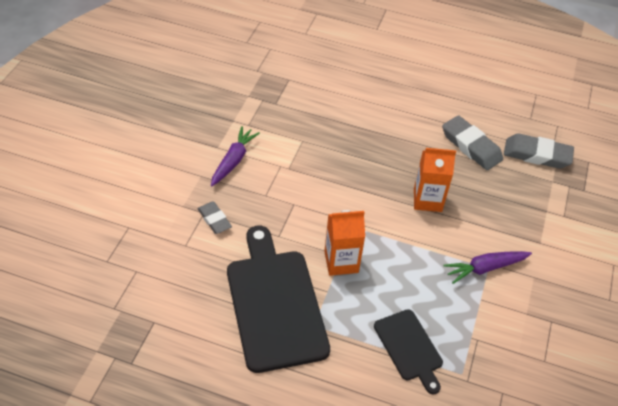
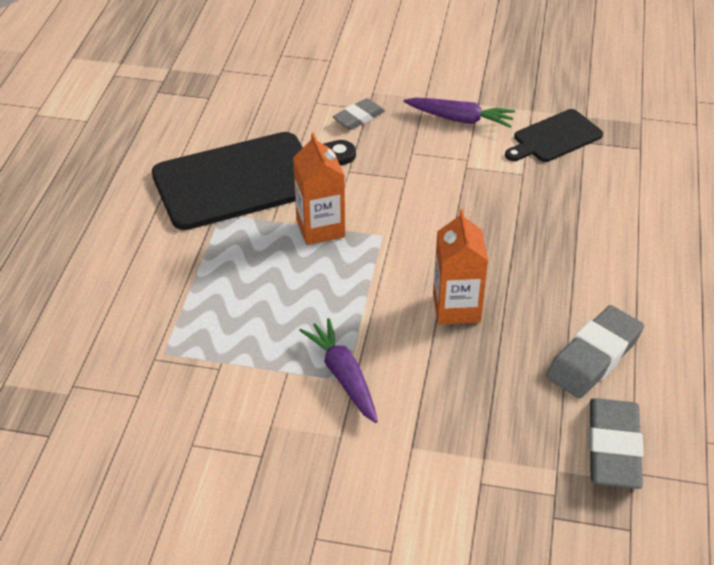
camera: 85 degrees right, 5 degrees down
(409, 348) = (197, 299): black cutting board -> black cutting board (554, 137)

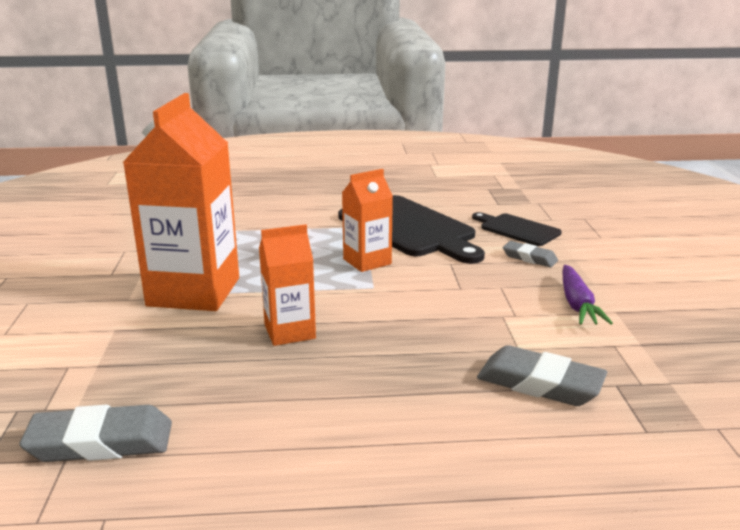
camera: 75 degrees right, 20 degrees down
(343, 376) = (194, 292): purple carrot -> orange carton
(554, 137) = (602, 363): black cutting board -> black cutting board (517, 229)
(594, 357) = (237, 419): grey eraser -> grey eraser (539, 384)

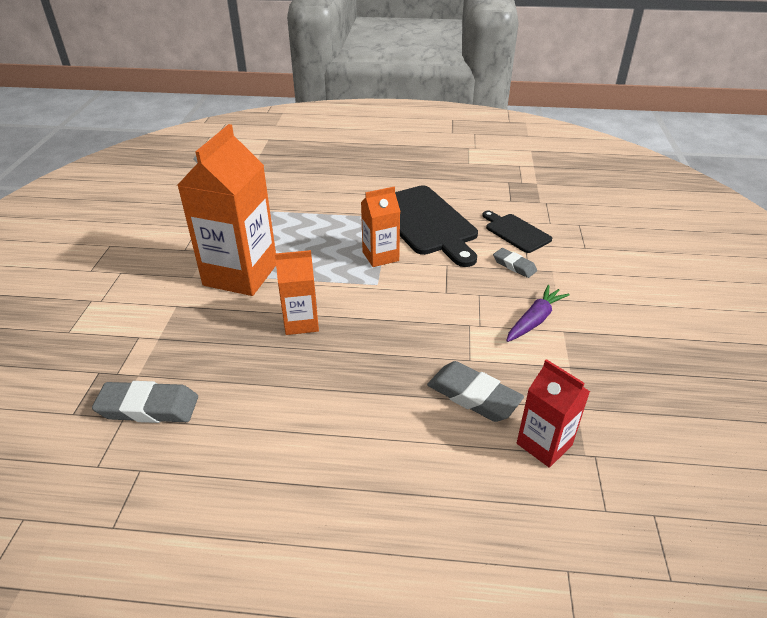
camera: 10 degrees right, 15 degrees up
(577, 304) = (534, 320): purple carrot -> purple carrot turned 150 degrees counterclockwise
(650, 423) = (544, 444): none -> red carton

